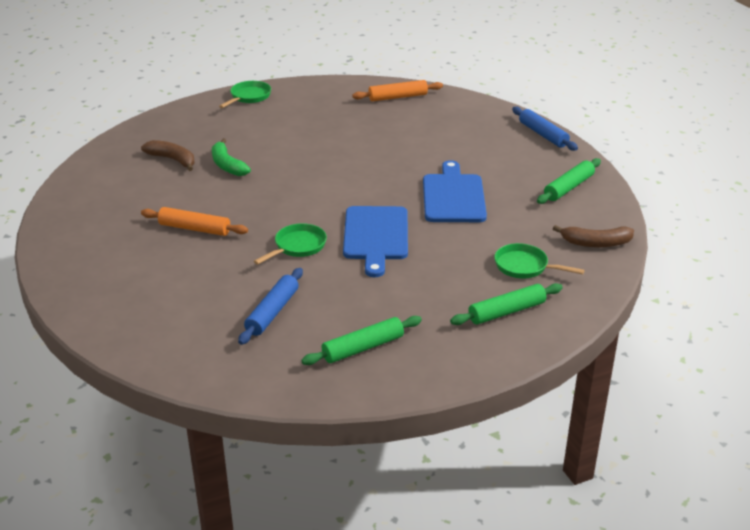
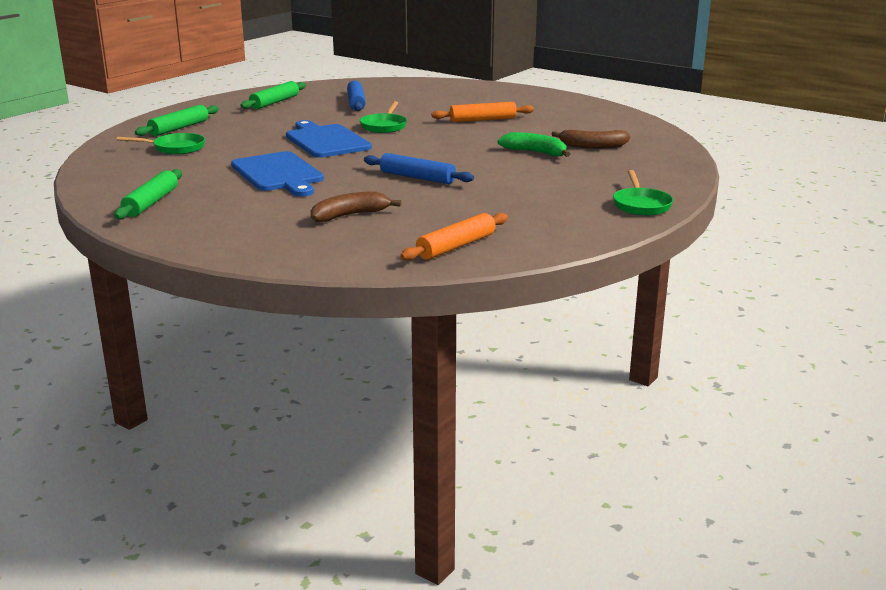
camera: 150 degrees right, 10 degrees down
(543, 135) = (207, 246): blue rolling pin -> blue rolling pin (417, 177)
(595, 243) = (109, 171): brown banana -> brown banana (350, 215)

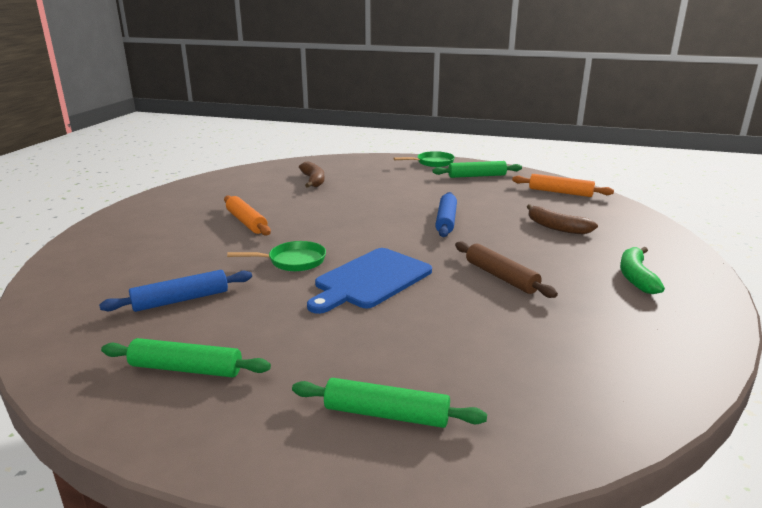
camera: 110 degrees left, 0 degrees up
(151, 202) = (659, 318): green rolling pin -> green rolling pin (477, 176)
(175, 148) = (484, 375): green pan -> none
(279, 174) = (501, 277): blue cutting board -> brown rolling pin
(535, 152) = (343, 194): green banana -> green banana (636, 277)

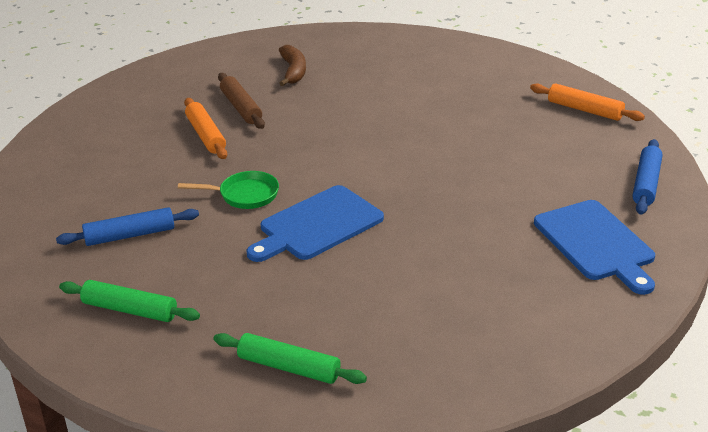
camera: 10 degrees right, 10 degrees up
(432, 163) = (449, 46): green pan -> none
(446, 221) = (426, 148): blue rolling pin -> blue rolling pin (646, 183)
(477, 176) = (494, 74): green rolling pin -> none
(501, 277) = (452, 232): brown rolling pin -> brown rolling pin (241, 107)
(556, 227) = (549, 167): brown banana -> none
(636, 277) = (596, 243): green banana -> blue cutting board

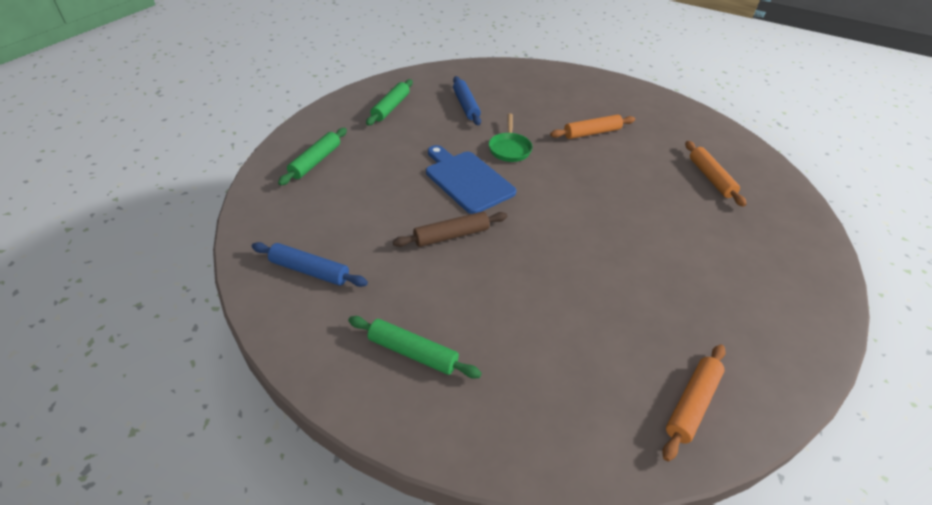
camera: 90 degrees right, 10 degrees up
(241, 107) = (638, 149): brown rolling pin -> brown rolling pin (451, 235)
(293, 71) = (710, 178): brown banana -> orange rolling pin
(596, 243) = (412, 352): blue cutting board -> green rolling pin
(646, 183) = (520, 430): blue rolling pin -> blue rolling pin (310, 270)

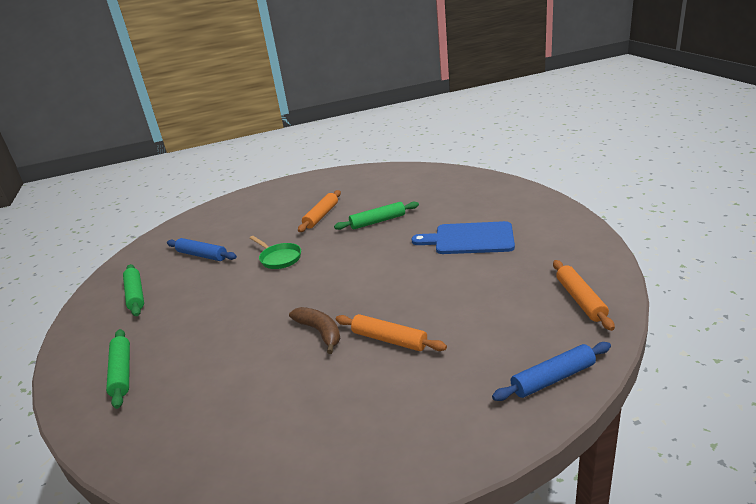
camera: 40 degrees left, 15 degrees down
(310, 270) = (243, 439): blue rolling pin -> blue rolling pin (553, 378)
(412, 352) = (405, 413): green rolling pin -> green rolling pin (378, 221)
(451, 235) = (320, 332): brown rolling pin -> brown banana
(467, 180) = (277, 295): blue cutting board -> blue cutting board (470, 239)
(710, 178) = (425, 195): orange rolling pin -> orange rolling pin (389, 339)

